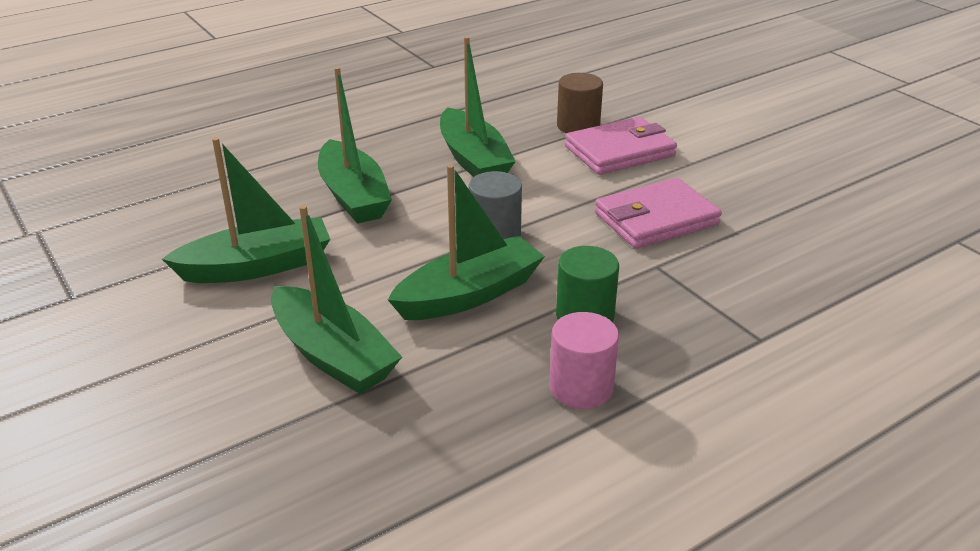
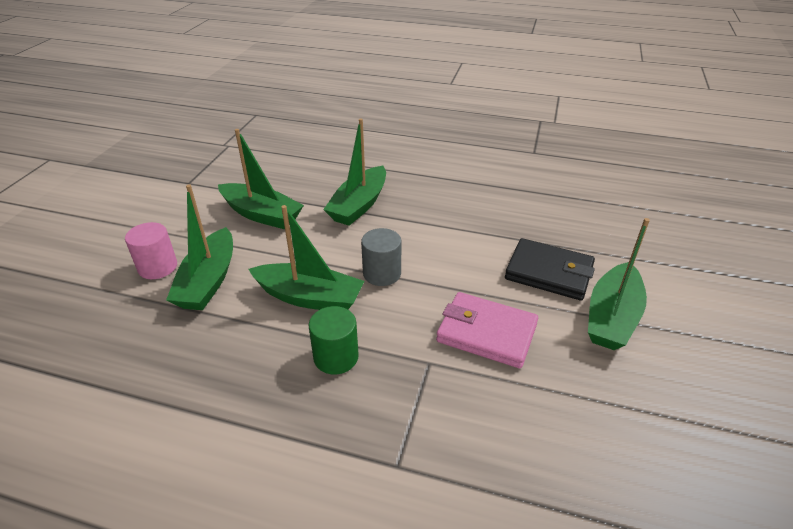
camera: 50 degrees right, 5 degrees up
(473, 160) = (452, 222): green boat -> green boat (612, 317)
(578, 126) = (553, 239): brown cylinder -> none
(581, 388) = (258, 395): pink cylinder -> pink cylinder (158, 267)
(619, 151) = (548, 273): pink wallet -> black wallet

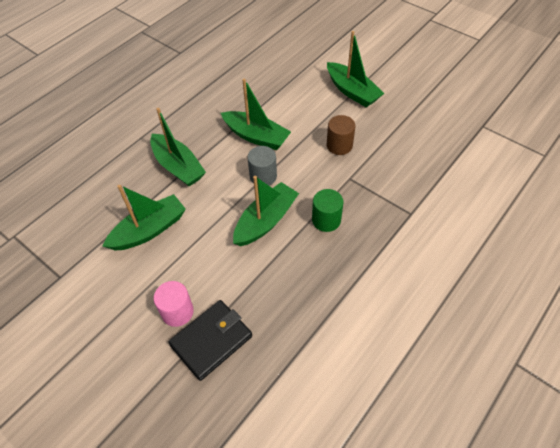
camera: 65 degrees left, 15 degrees up
(208, 281) = (214, 278): green boat -> green boat (256, 136)
(486, 333) = (339, 145): pink wallet -> brown cylinder
(548, 273) = (306, 100): black wallet -> black wallet (211, 341)

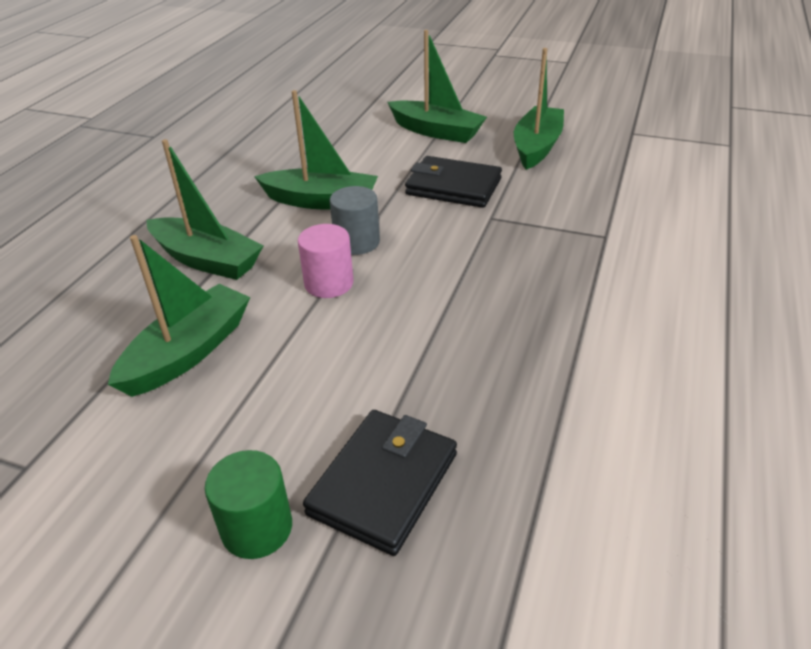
camera: 20 degrees left, 15 degrees down
(177, 312) = (295, 457): pink cylinder -> pink cylinder (329, 283)
(266, 221) = (391, 293): green boat -> green boat (537, 147)
(326, 220) = (487, 270): green cylinder -> green cylinder (257, 528)
(339, 145) = (453, 187): brown cylinder -> black wallet

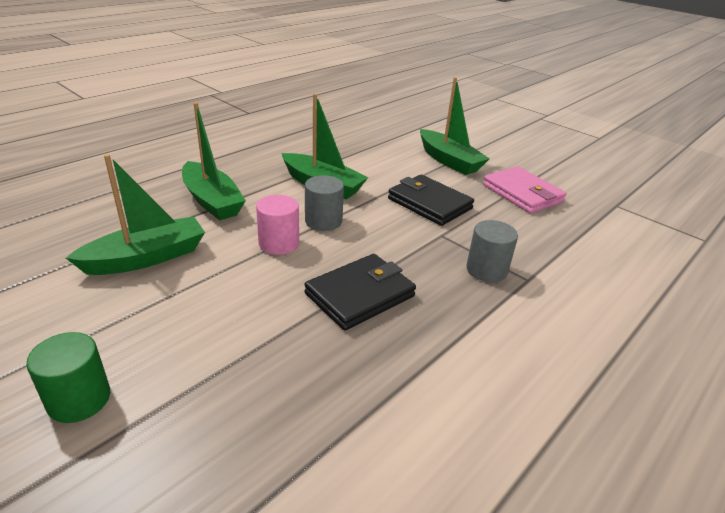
camera: 20 degrees right, 5 degrees down
(384, 484) = (191, 406): black wallet -> black wallet (360, 295)
(537, 147) = (522, 193): green boat -> pink wallet
(561, 239) = (486, 270): none -> grey cylinder

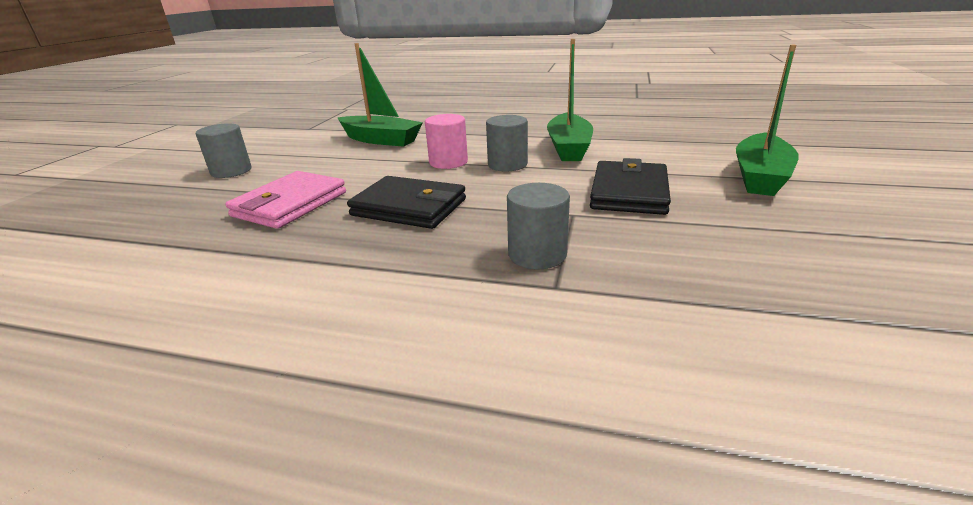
camera: 65 degrees right, 5 degrees down
(79, 399) = (231, 171): green cylinder -> grey cylinder
(212, 201) = (476, 130): green boat -> none
(522, 193) = (788, 236): pink wallet -> pink wallet (290, 204)

